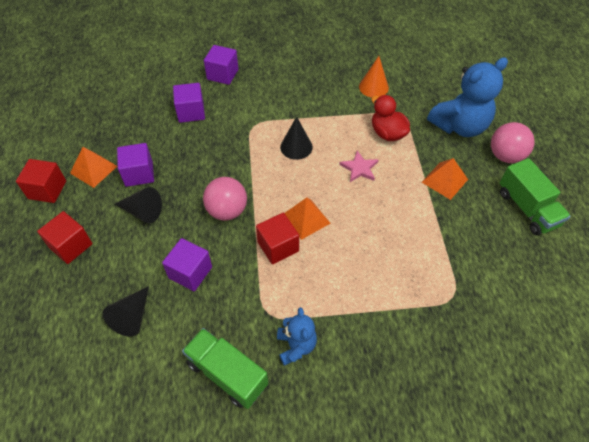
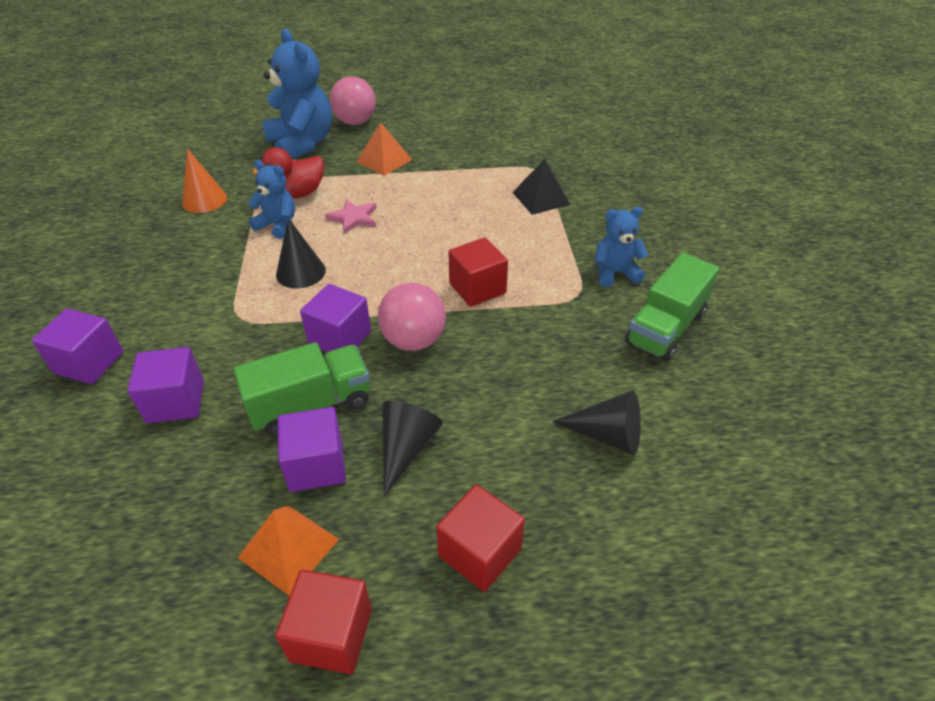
camera: 90 degrees left, 10 degrees down
(190, 272) = (524, 374): purple cube -> purple cube (340, 337)
(306, 219) = (433, 264): orange pyramid -> none
(347, 128) = (278, 225): none -> blue teddy bear
(402, 297) = (541, 198): none -> black pyramid
(527, 208) = (428, 119): green truck -> green truck (311, 405)

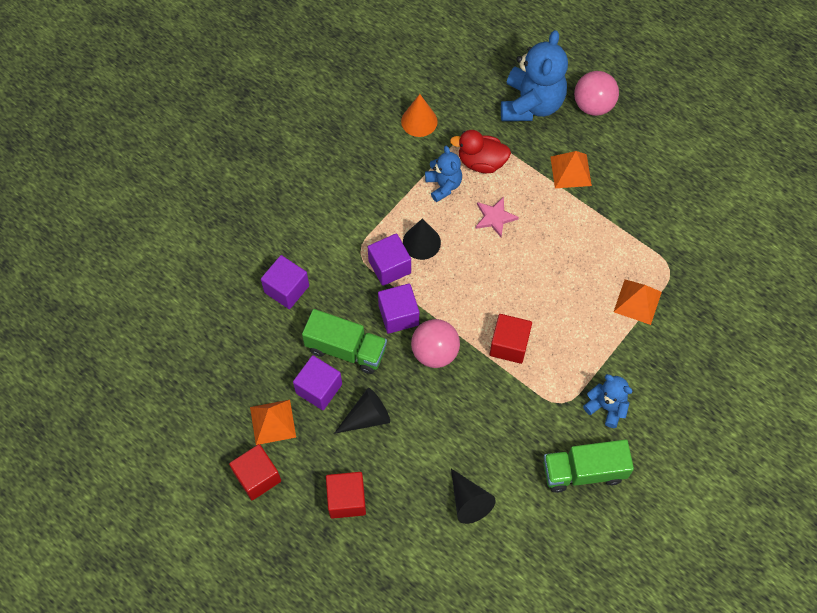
camera: 45 degrees right, 20 degrees up
(89, 363) = (265, 223): purple cube -> purple cube (389, 267)
(541, 198) = (637, 302): black pyramid -> orange pyramid

